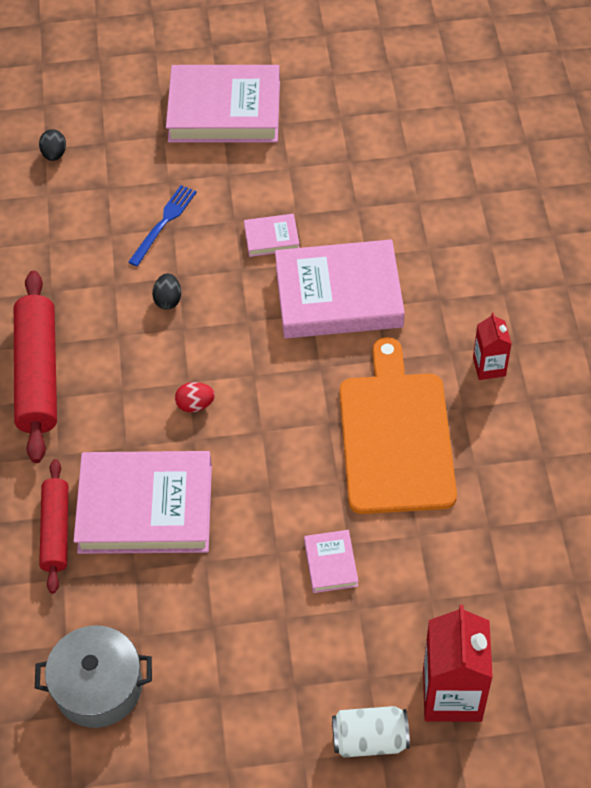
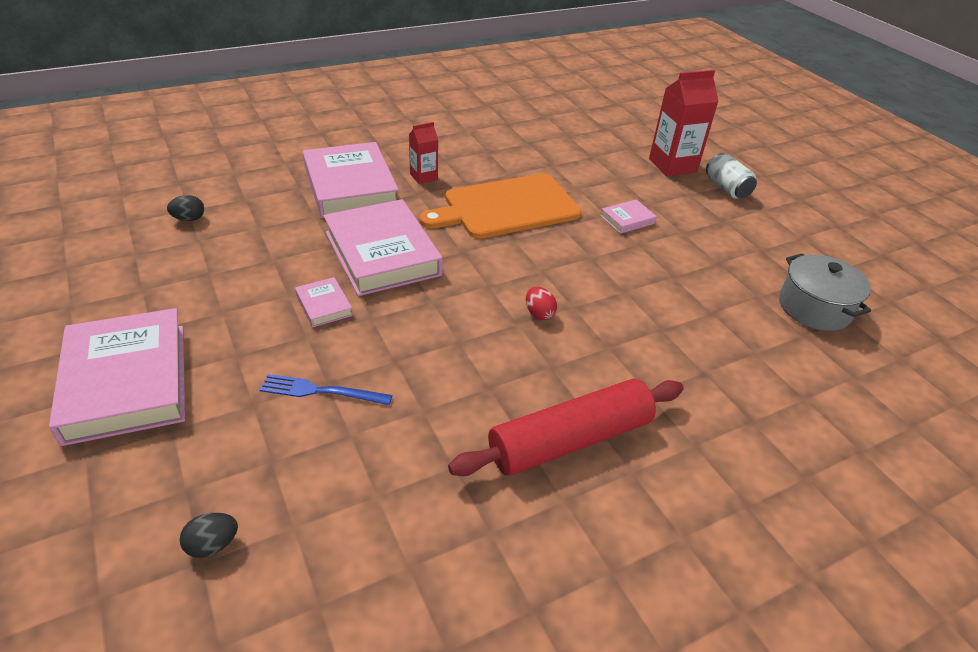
camera: 115 degrees left, 15 degrees down
(56, 530) = (720, 370): red rolling pin -> none
(145, 507) = (656, 320): pink book -> pink book (350, 186)
(168, 300) = (428, 361): black egg -> black egg (189, 219)

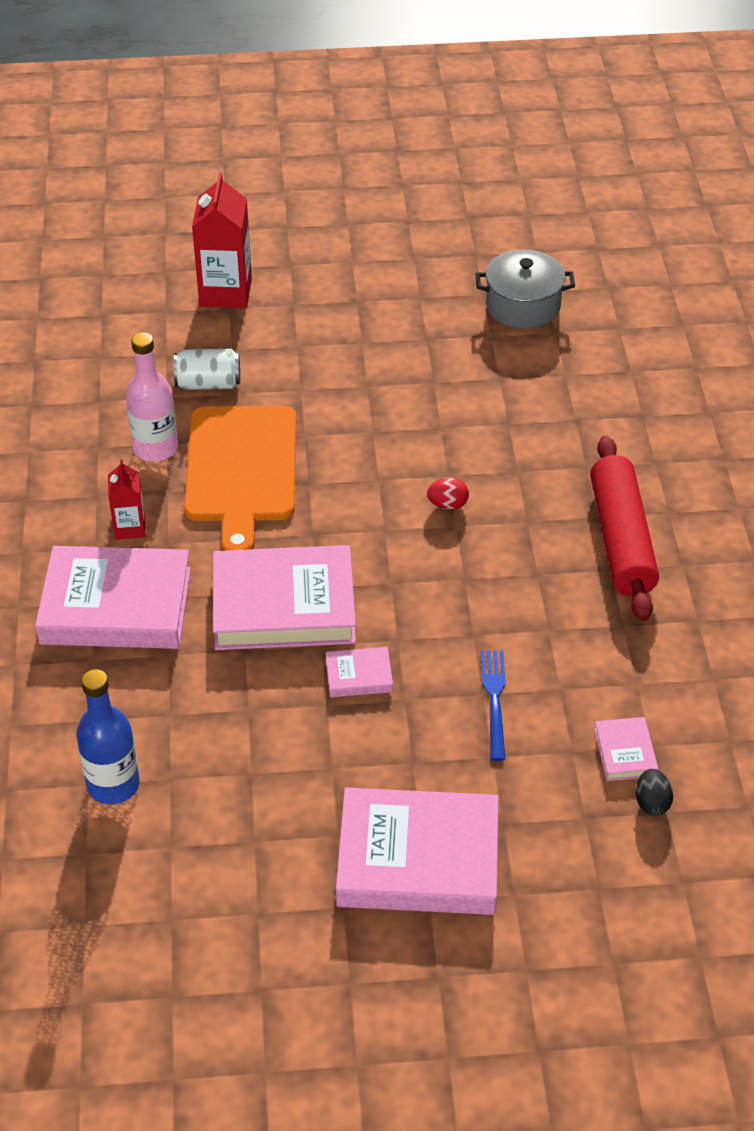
camera: 65 degrees left, 5 degrees up
(189, 219) = (113, 785): black egg -> blue bottle
(321, 391) = (494, 700): blue fork -> blue fork turned 150 degrees clockwise
(502, 171) = (155, 448): none -> pink bottle
(627, 220) = (318, 376): pink book -> pink book (625, 752)
(726, 188) = (298, 270): white can -> white can (208, 384)

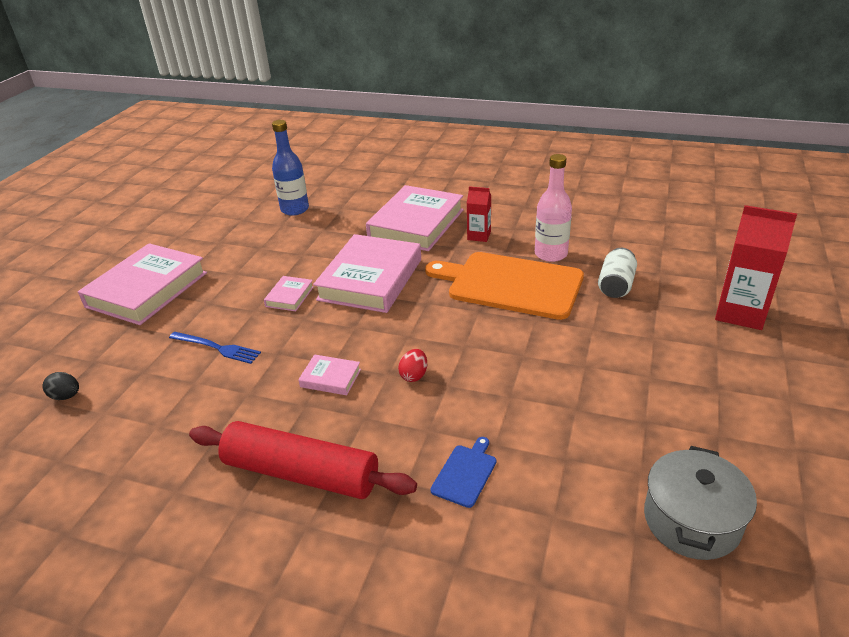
camera: 115 degrees right, 10 degrees down
(553, 433) = (465, 473): none -> blue cutting board
(625, 752) = (114, 397): pink book -> pink book (330, 378)

